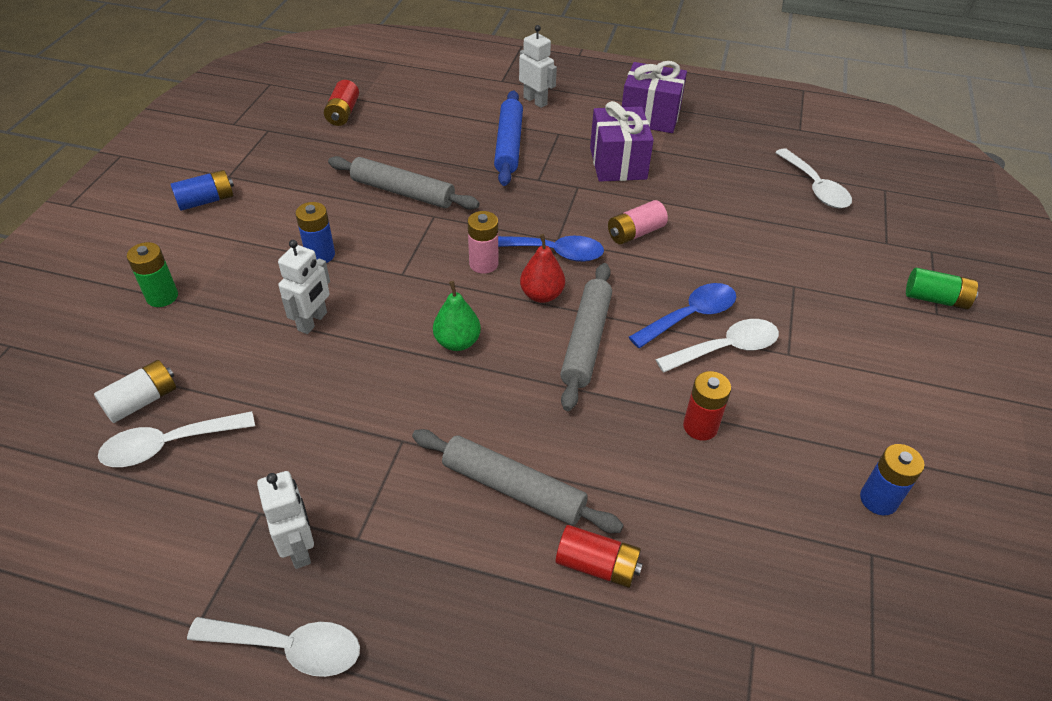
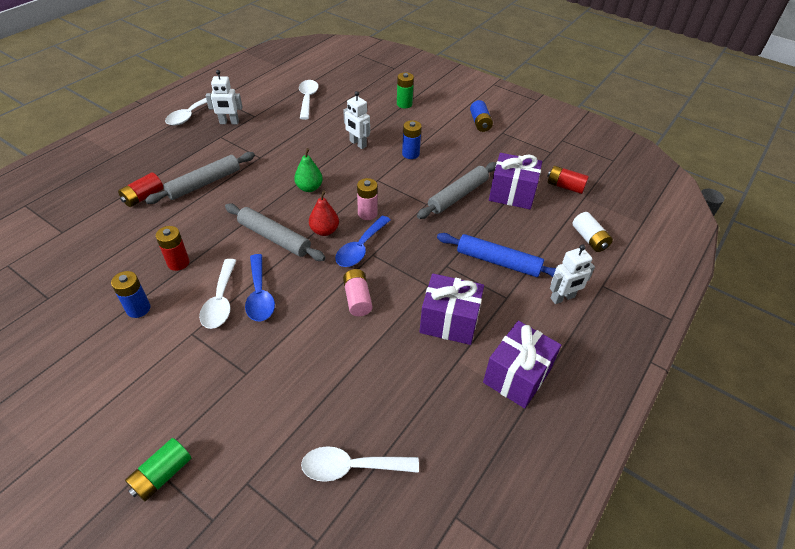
camera: 110 degrees right, 0 degrees up
(142, 401) = (338, 95): white battery -> white battery (589, 239)
(378, 150) = (512, 194): none -> purple gift
(878, 499) = (67, 319): blue battery -> blue battery (138, 309)

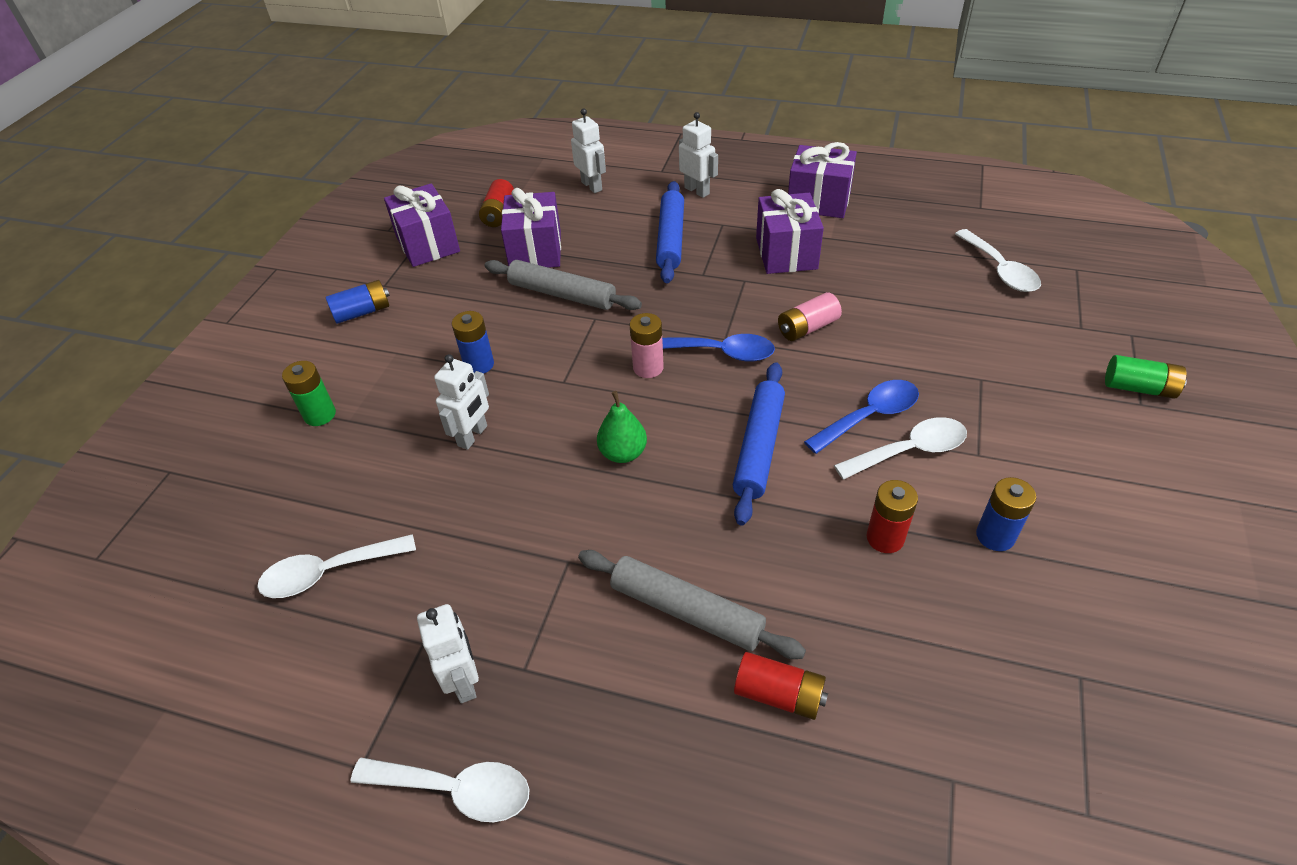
camera: 105 degrees left, 0 degrees up
(274, 238) = (759, 447): grey rolling pin -> blue rolling pin
(324, 231) = (710, 399): red pear -> none
(538, 152) = (428, 244): none -> purple gift
(589, 239) = (592, 186): white battery -> white robot

